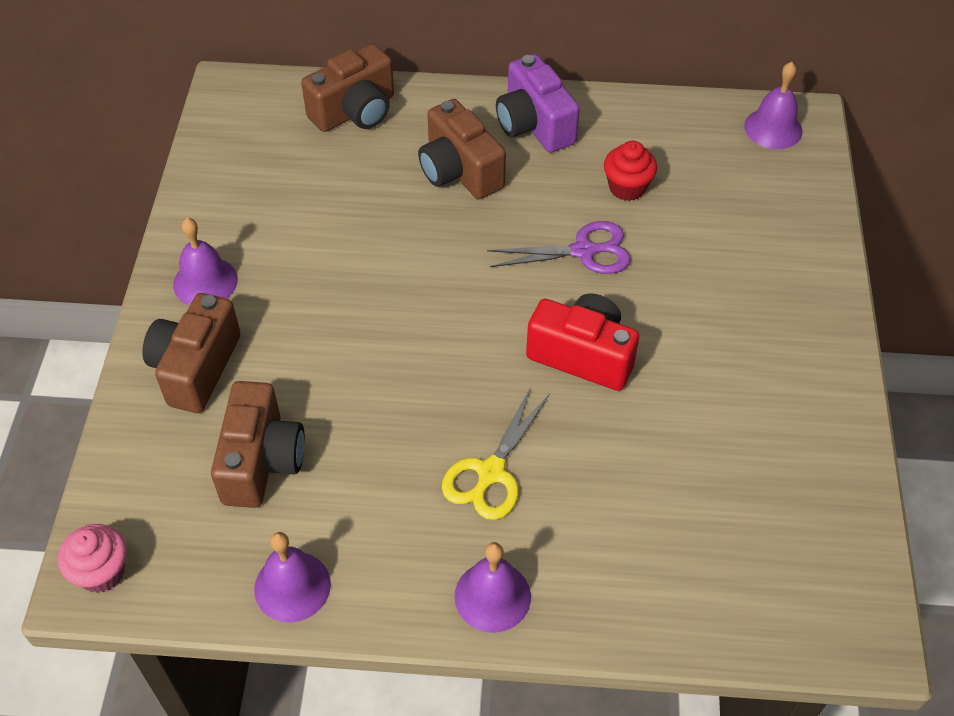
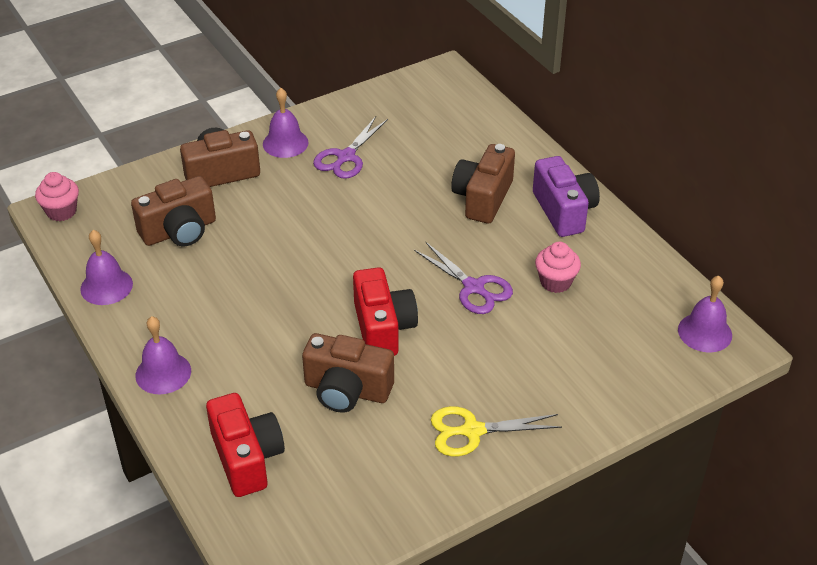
camera: 55 degrees right, 10 degrees down
(285, 242) = (346, 157): none -> purple scissors
(355, 111) = (483, 129): brown camera -> brown camera (347, 390)
(491, 472) = (252, 329): yellow scissors -> yellow scissors (472, 431)
(534, 125) = (564, 211): purple camera -> purple camera turned 135 degrees clockwise
(627, 187) = (555, 282): red cupcake -> pink cupcake
(684, 577) = (246, 458): none -> red camera

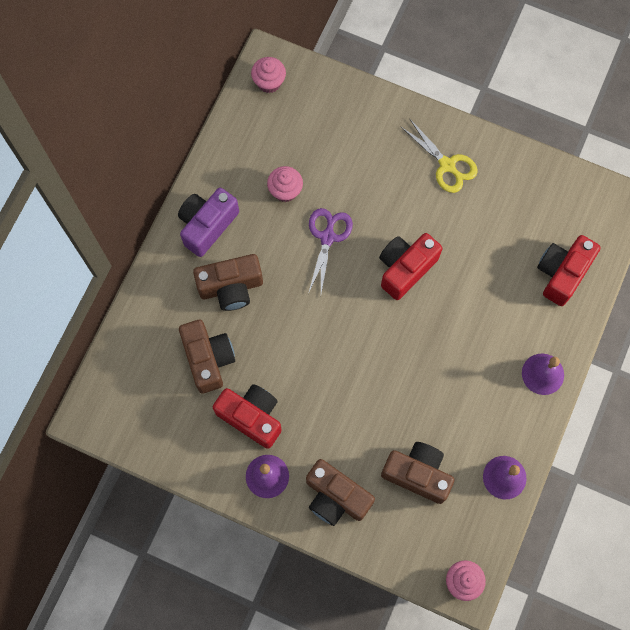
camera: 125 degrees left, 30 degrees up
(346, 157) = (251, 417): purple scissors -> red camera
(347, 390) = (471, 254): brown camera -> brown camera (208, 359)
(705, 332) = (269, 82): purple bell -> pink cupcake

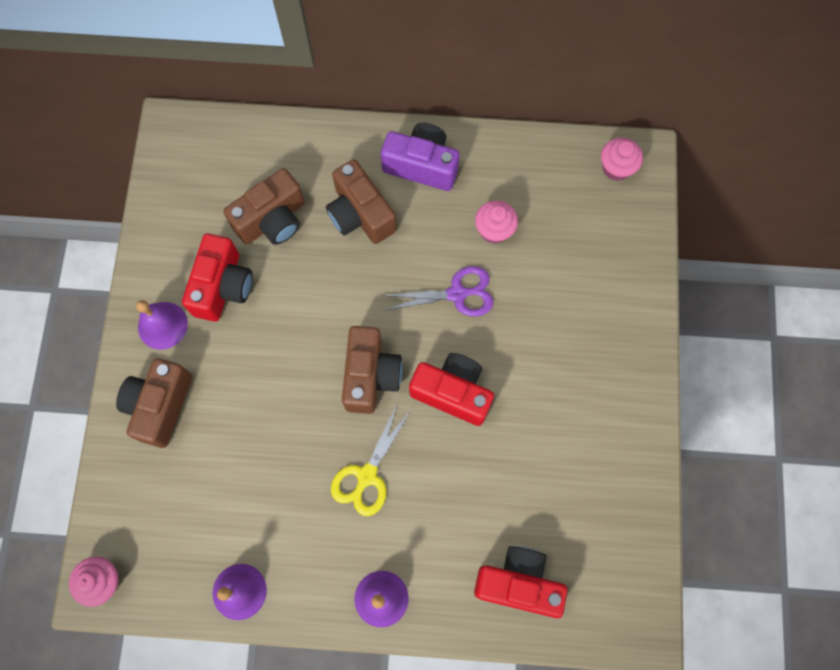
camera: 70 degrees right, 0 degrees up
(417, 474) = (213, 488): brown camera -> brown camera (370, 375)
(447, 165) = (601, 397): yellow scissors -> yellow scissors (367, 475)

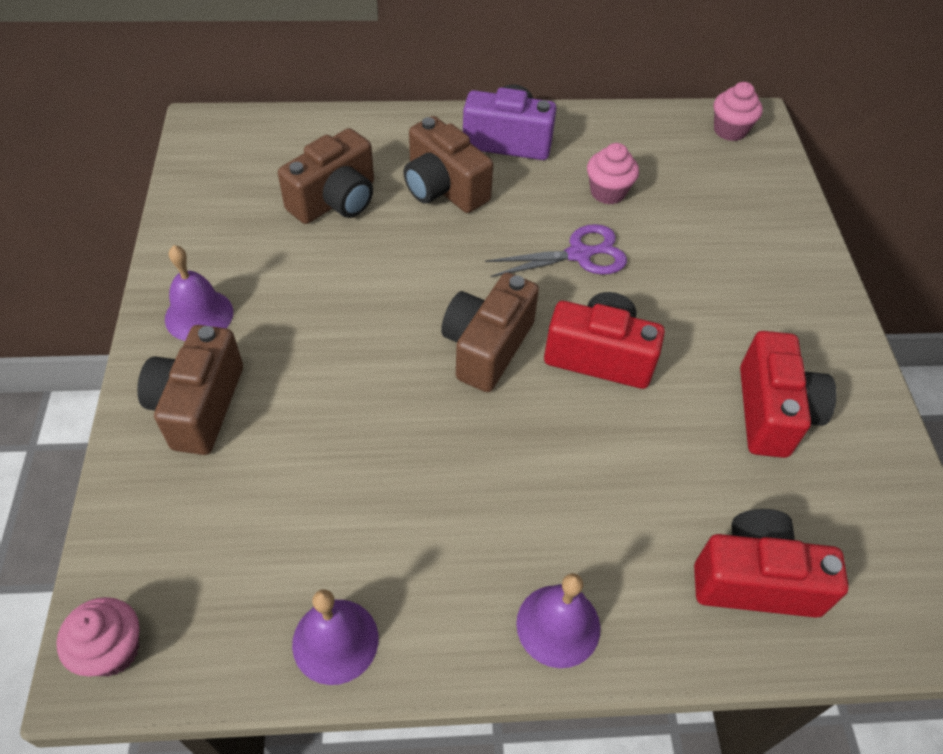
camera: 10 degrees left, 20 degrees down
(223, 286) = (278, 269): red camera -> red camera (772, 412)
(367, 475) = (504, 463): yellow scissors -> none
(370, 375) = (487, 347): brown camera -> brown camera turned 150 degrees counterclockwise

